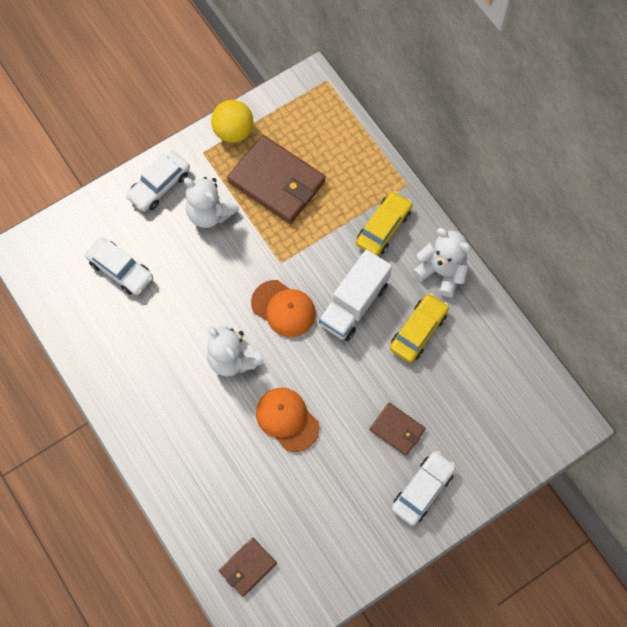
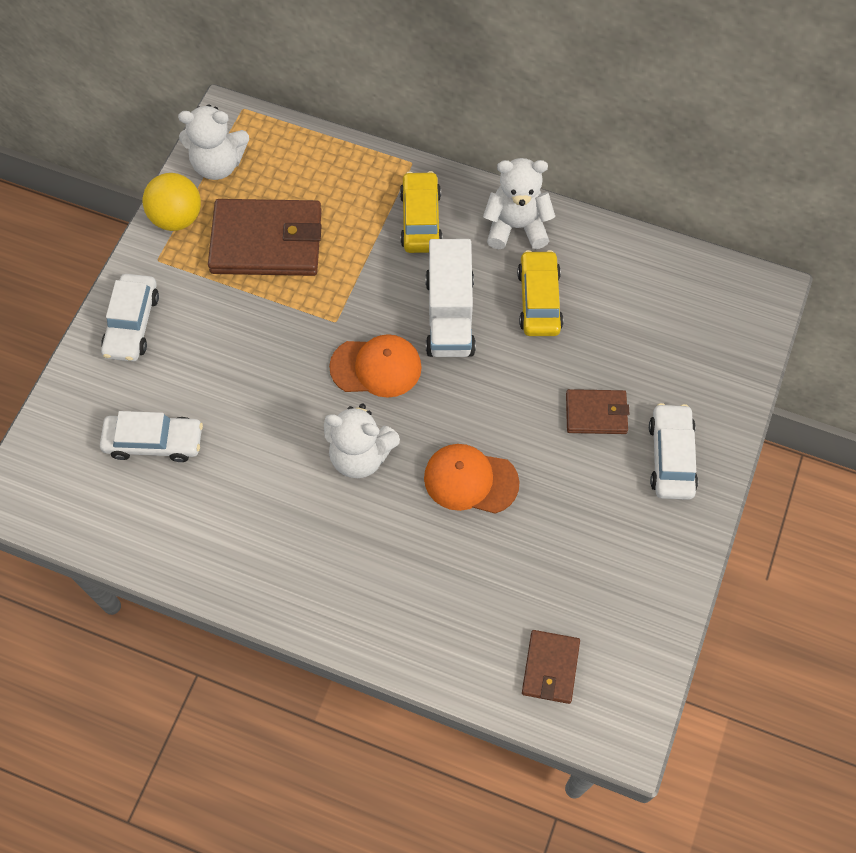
camera: 35 degrees left, 5 degrees down
(210, 213) = (215, 318): white teddy bear -> white teddy bear (218, 164)

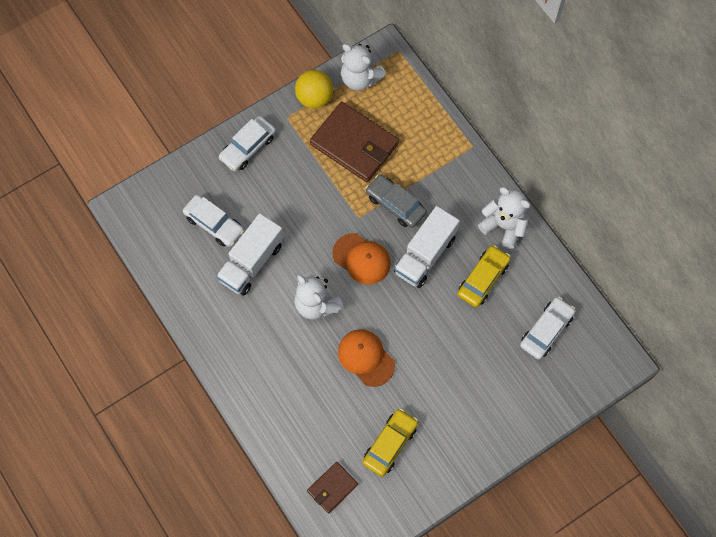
camera: 35 degrees right, 5 degrees up
(238, 458) = (251, 262): none -> white truck
(370, 279) = (395, 204): none -> grey car
(421, 219) = (451, 186): yellow car -> yellow car (390, 444)
(596, 413) = (464, 367): brown wallet -> none
(671, 457) = (487, 420): white car -> white car (546, 330)

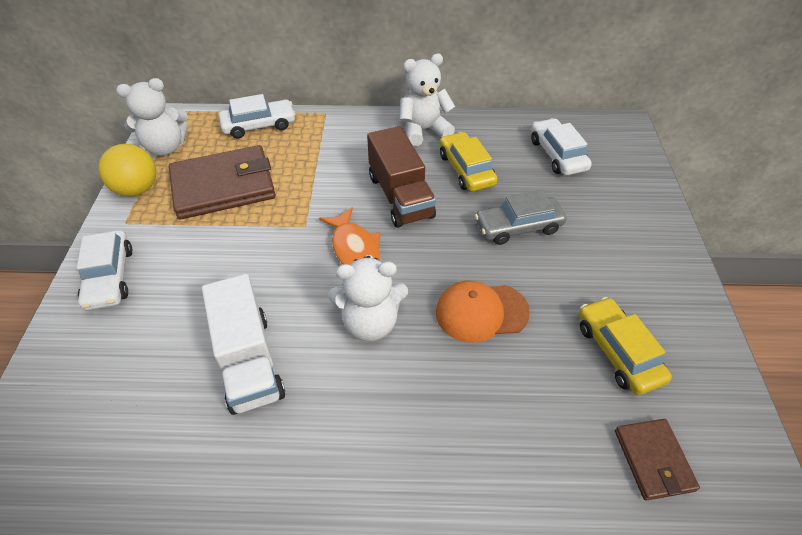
camera: 55 degrees left, 20 degrees down
(214, 224) = (154, 373): white car -> white car (259, 125)
(361, 259) = (355, 249): orange cap -> orange fish
(395, 204) = (322, 190): grey car -> grey car (518, 227)
(425, 255) = (400, 196): white truck -> brown truck

